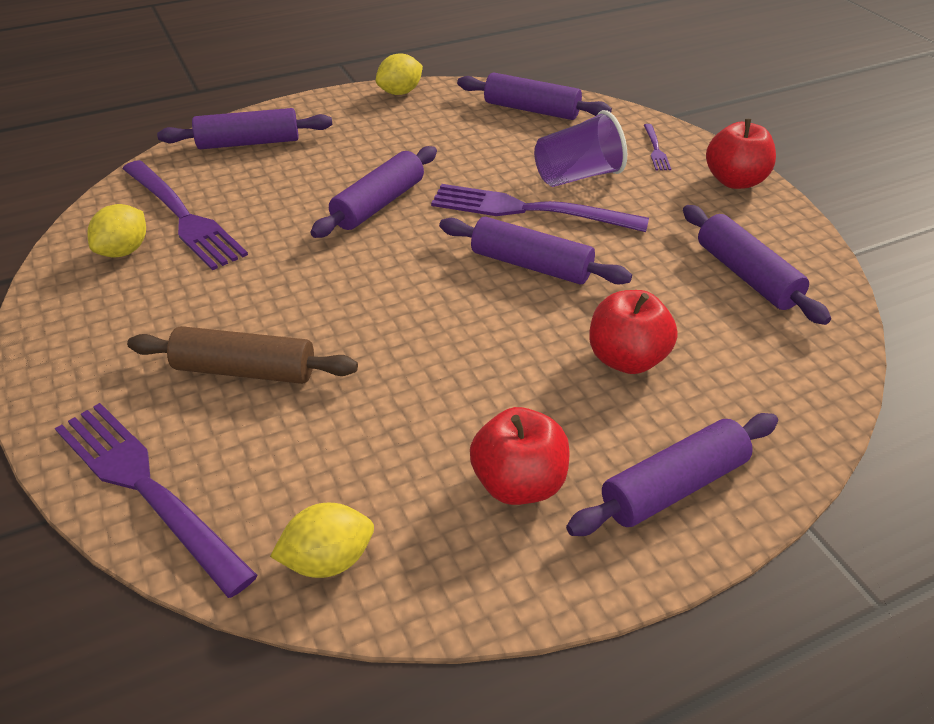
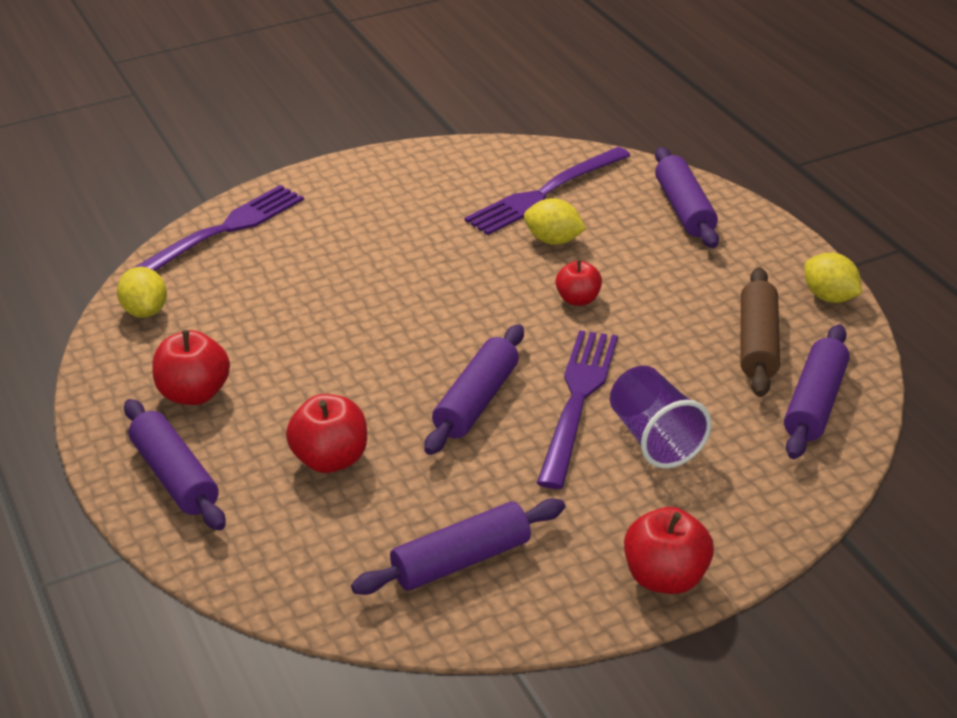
camera: 90 degrees right, 5 degrees down
(124, 251) = (490, 174): yellow lemon -> yellow lemon (553, 240)
(245, 370) = (335, 254): brown rolling pin -> brown rolling pin (758, 343)
(378, 204) = (578, 299): purple rolling pin -> red apple
(655, 149) = (734, 510): purple fork -> none

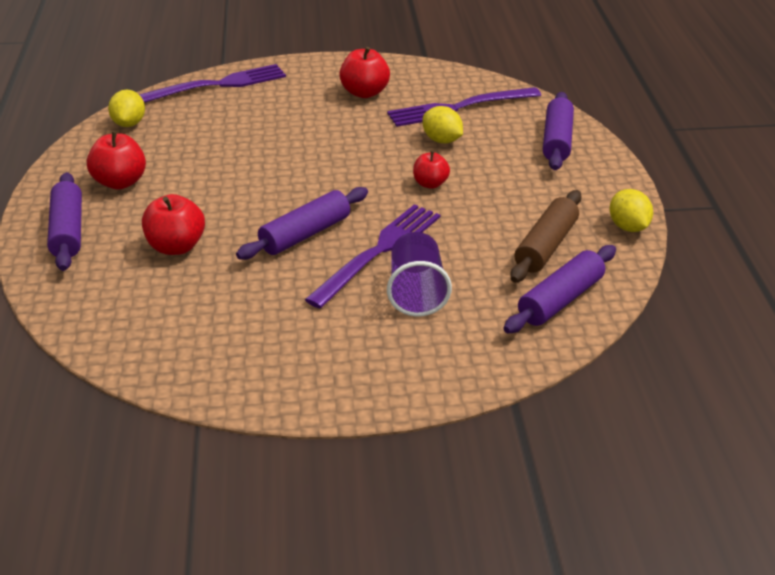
camera: 20 degrees right, 0 degrees up
(461, 561) = (214, 338): purple rolling pin -> none
(666, 578) = (352, 392): red apple -> red apple (364, 93)

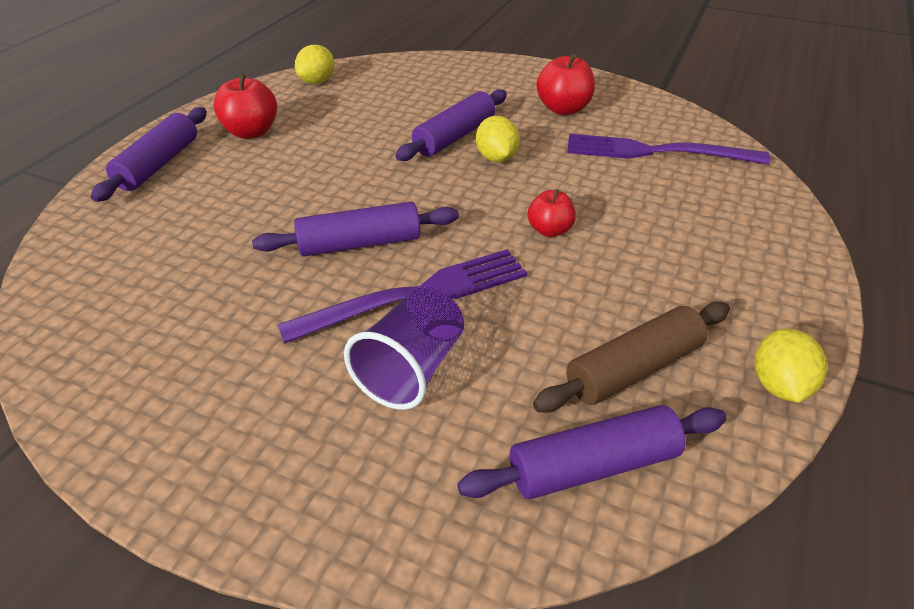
camera: 30 degrees right, 5 degrees up
(176, 247) = (227, 213): red apple -> none
(217, 85) = (427, 67): purple fork -> none
(442, 140) = (606, 183): yellow lemon -> yellow lemon (496, 158)
(557, 140) = (753, 225): purple rolling pin -> purple rolling pin (454, 137)

